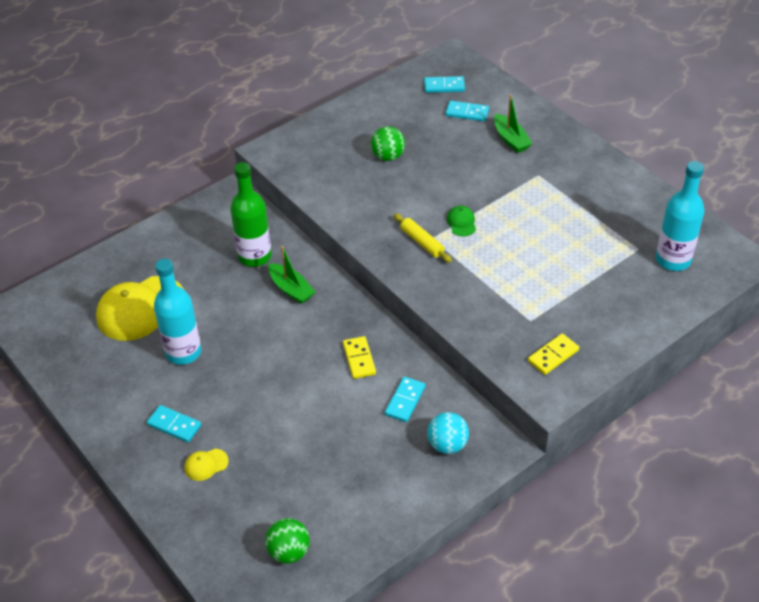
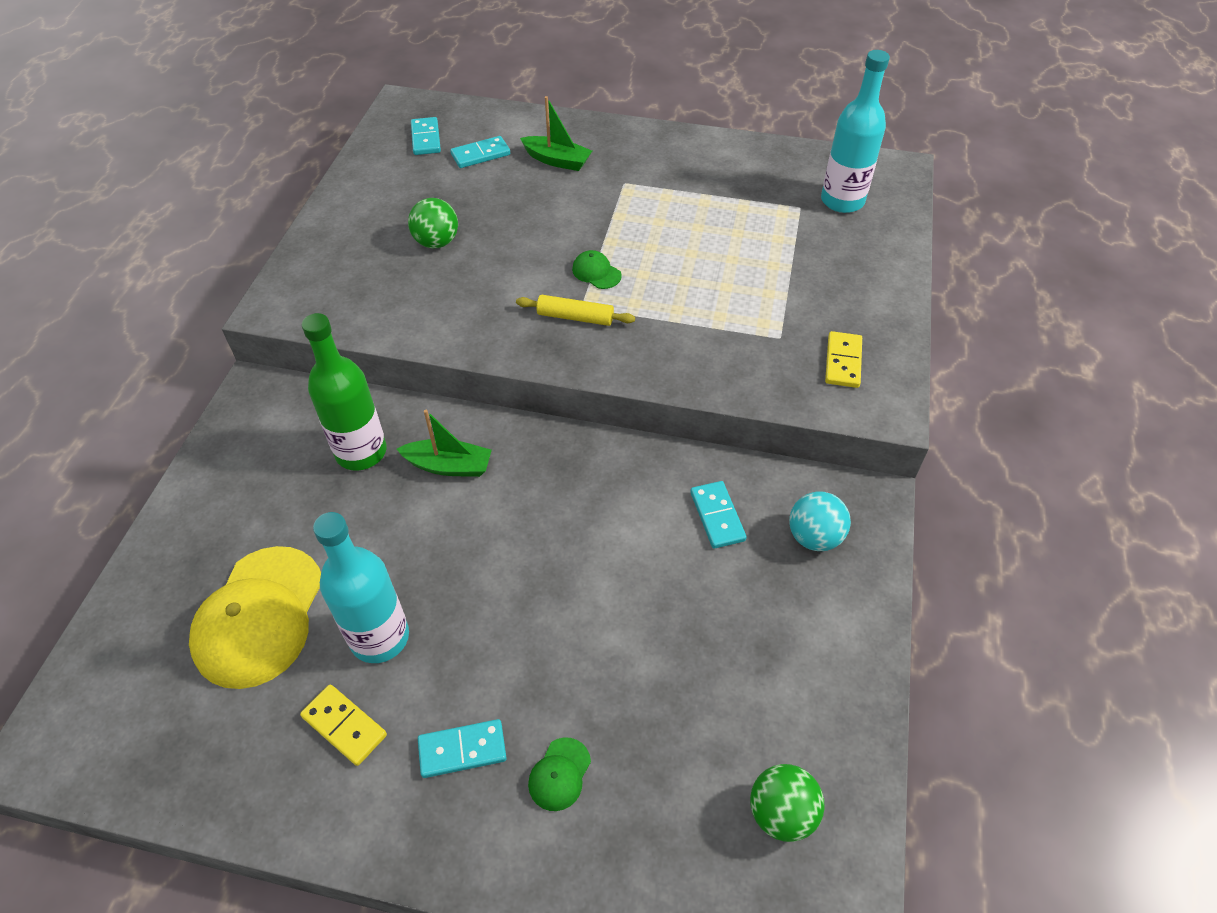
camera: 40 degrees left, 5 degrees up
(206, 465) = (559, 774): yellow cap -> green cap
(359, 359) = (615, 500): yellow domino -> yellow domino (344, 726)
(444, 86) = (425, 138): turquoise domino -> turquoise domino turned 60 degrees counterclockwise

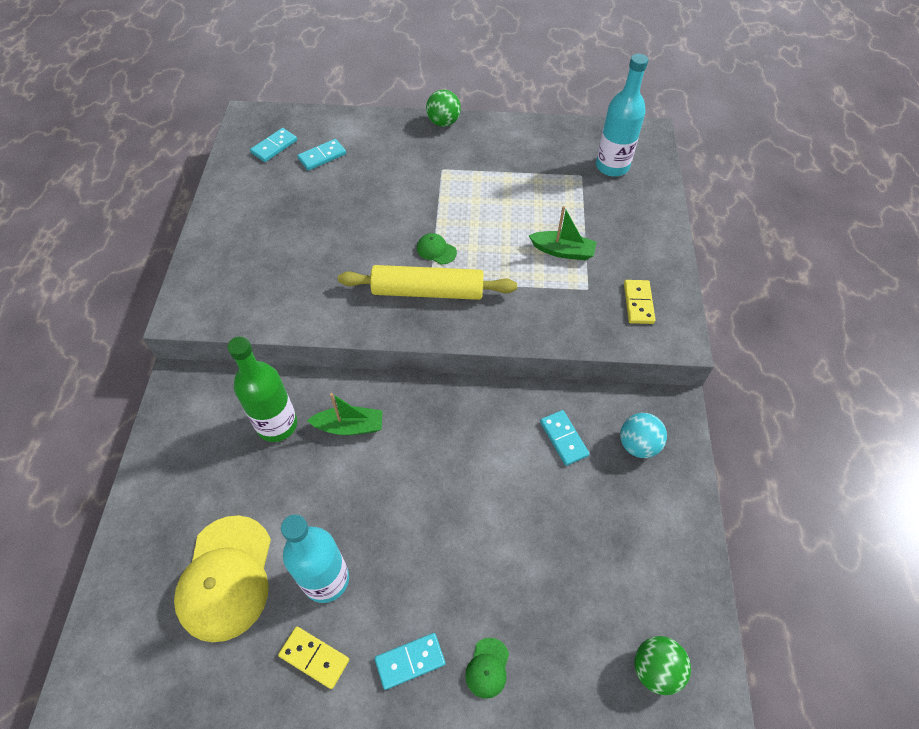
camera: 10 degrees left, 5 degrees up
(425, 138) = (274, 147): turquoise domino -> turquoise domino turned 60 degrees clockwise
(436, 242) = (303, 239): green ball -> green ball (443, 122)
(557, 160) = (385, 155): green boat -> green boat (562, 251)
(575, 317) = (427, 291): yellow rolling pin -> yellow rolling pin, size x1.84

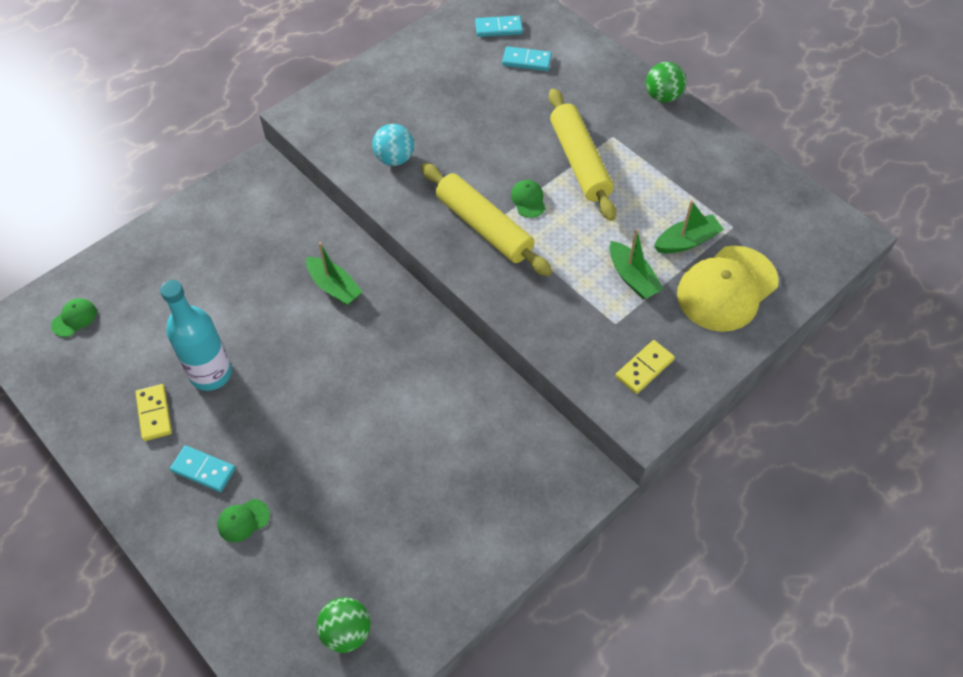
camera: 45 degrees right, 0 degrees up
(140, 648) = (74, 318): none -> green cap
(226, 577) = (158, 319): yellow cap -> yellow cap (727, 289)
(277, 424) = (290, 246): green bottle -> none
(440, 200) = (579, 161): none -> yellow rolling pin
(563, 439) = (473, 425): turquoise domino -> none
(566, 204) = (686, 241): none -> green boat
(612, 166) = (773, 239): turquoise bottle -> none
(638, 445) = (526, 480): turquoise ball -> turquoise ball (394, 159)

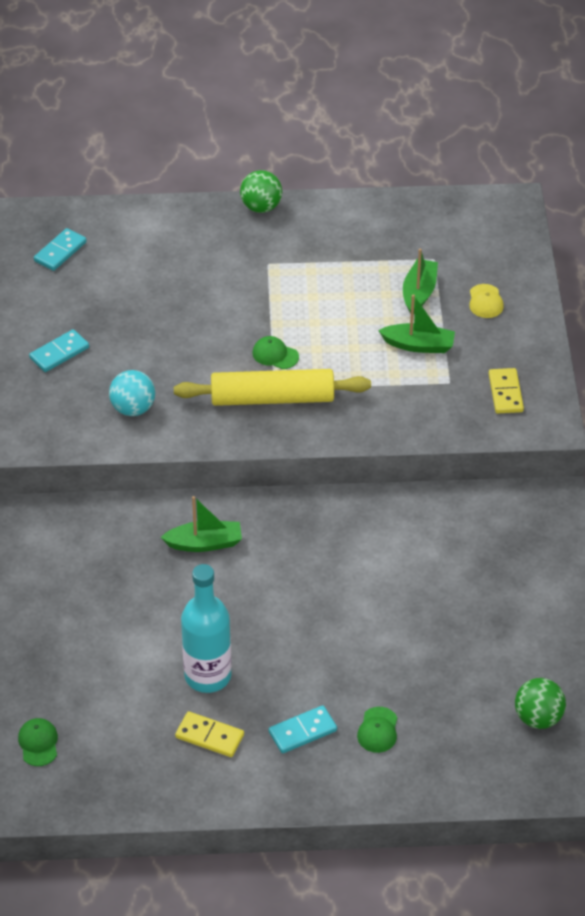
camera: 50 degrees left, 10 degrees down
(526, 61) = (121, 259): turquoise domino -> turquoise domino (59, 353)
(579, 161) = (271, 299): yellow rolling pin -> none
(727, 289) = (485, 301): yellow cap -> yellow cap, size x0.43

